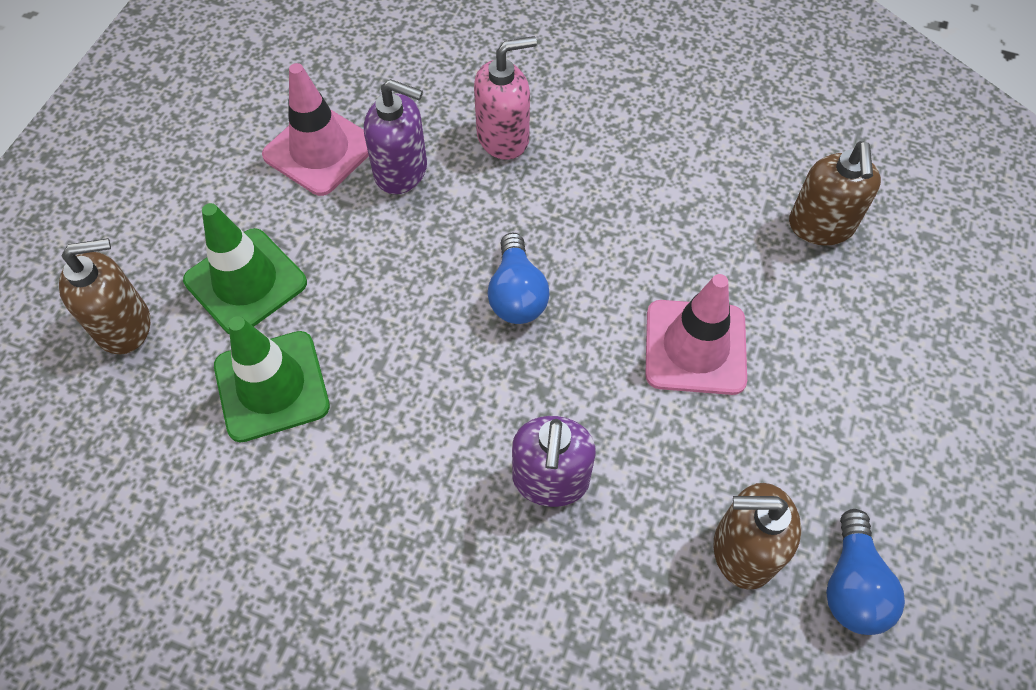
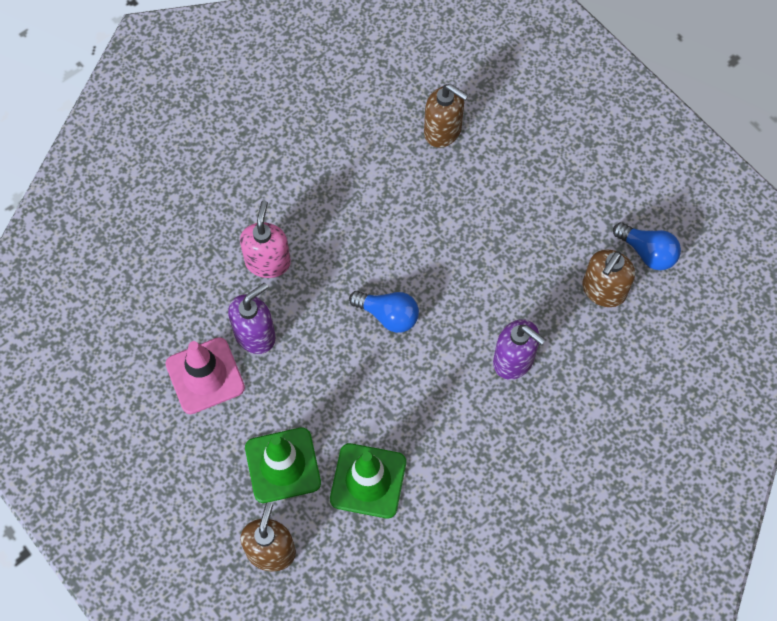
camera: 60 degrees left, 5 degrees up
(695, 347) = (479, 243): pink traffic cone -> none

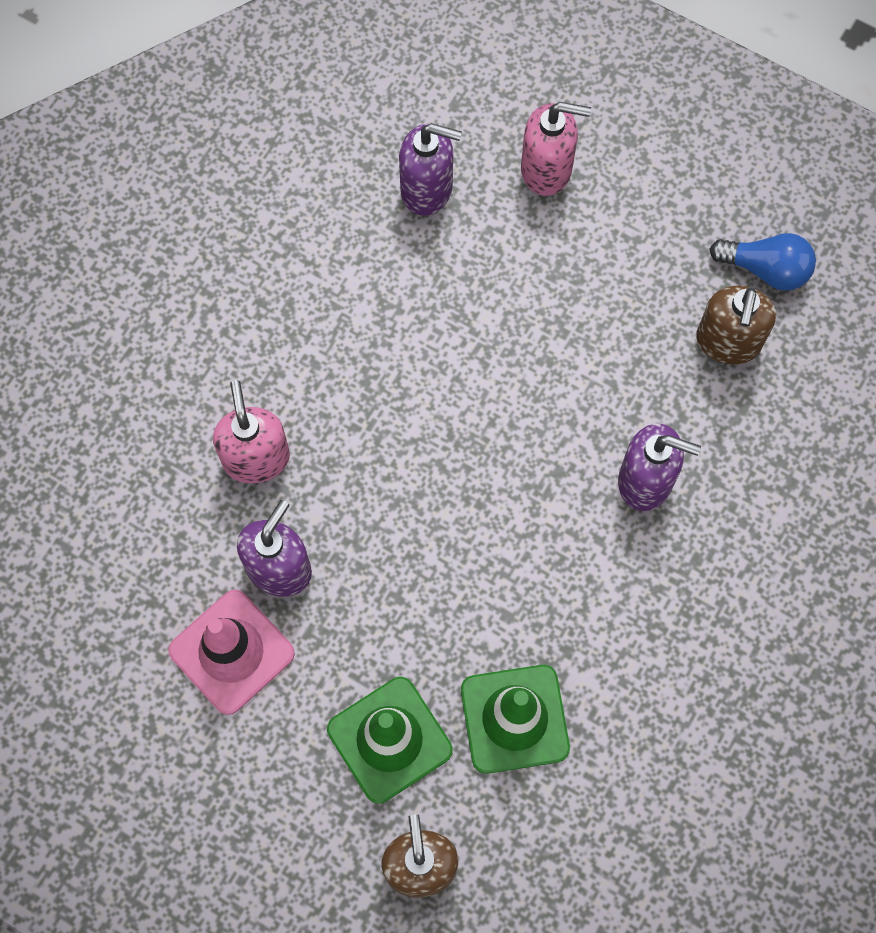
camera: 20 degrees left, 5 degrees up
(388, 315) = (452, 477): blue light bulb -> none
(443, 131) = (427, 189): brown soap dispenser -> purple soap dispenser
(526, 143) = (547, 169): none -> pink soap dispenser

